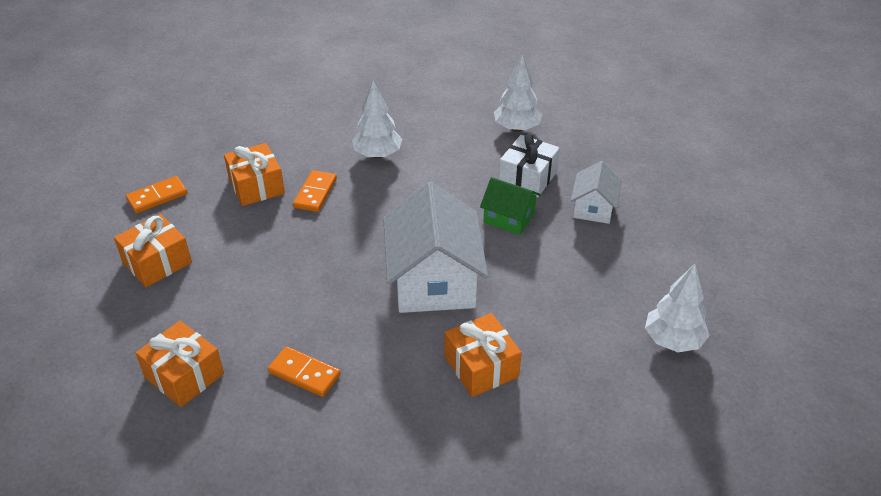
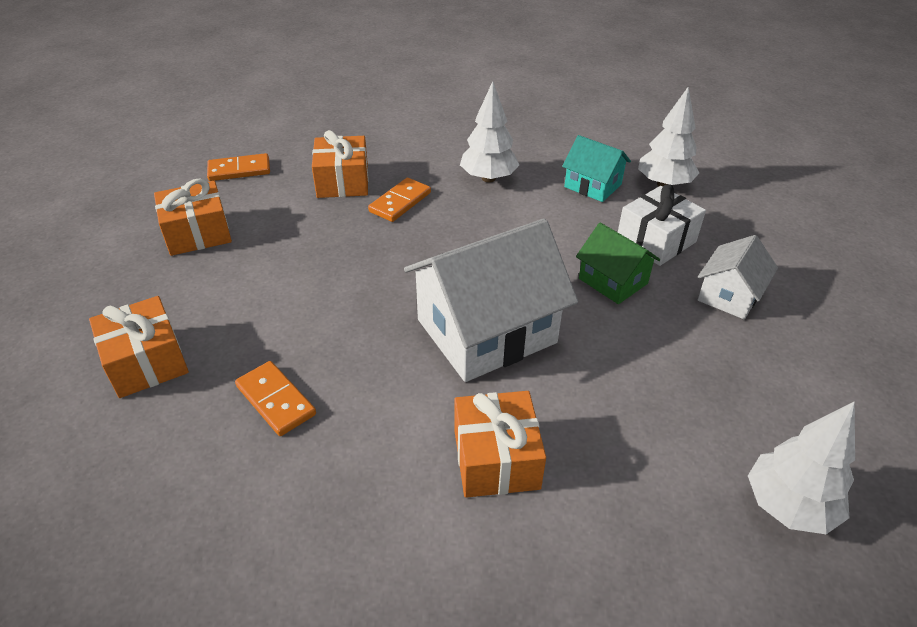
camera: 20 degrees right, 0 degrees up
(434, 280) = (486, 331): white house -> white house turned 45 degrees clockwise
(463, 142) = (593, 185): none -> turquoise house

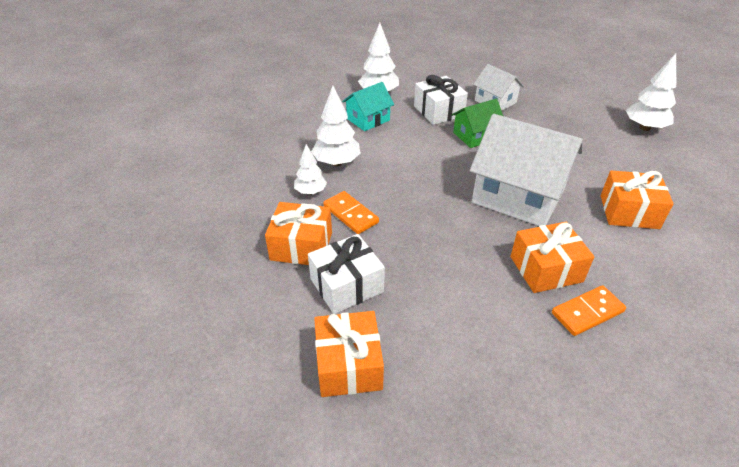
camera: 75 degrees left, 0 degrees up
(146, 362) = (543, 405): orange gift -> orange gift (546, 269)
(239, 170) = (238, 325): orange domino -> none
(293, 217) = (346, 285): none -> white gift
(428, 171) = (310, 192): none -> white tree
(486, 331) = (518, 196): white house -> white house turned 45 degrees counterclockwise

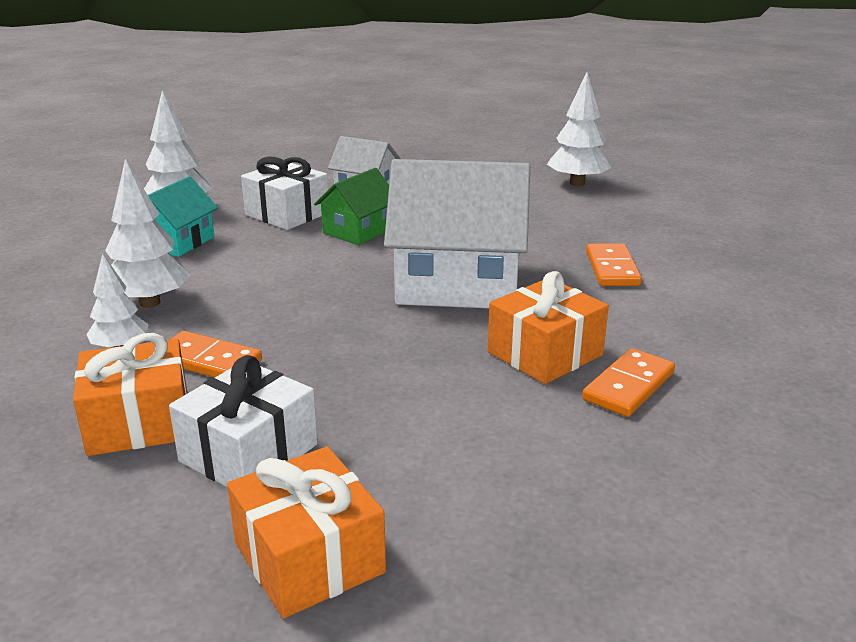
camera: 25 degrees left, 15 degrees down
(629, 212) = (612, 269): orange gift -> orange domino

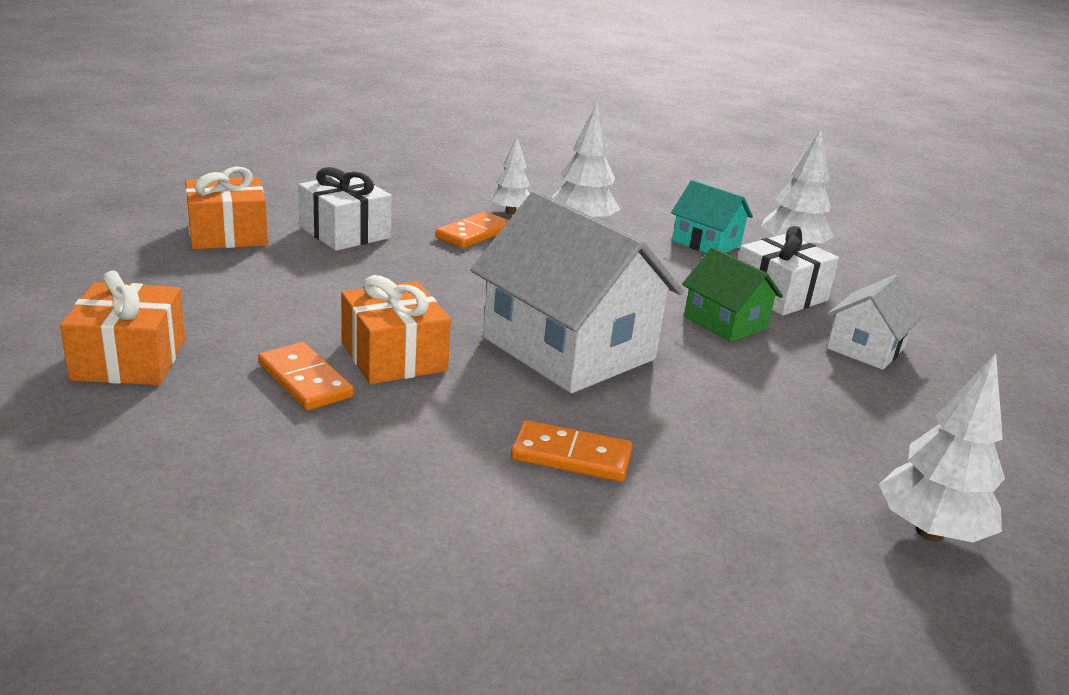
camera: 100 degrees right, 0 degrees up
(139, 422) = (407, 210): orange gift -> orange gift (129, 359)
(458, 283) = (568, 348): white house -> white house turned 60 degrees counterclockwise

